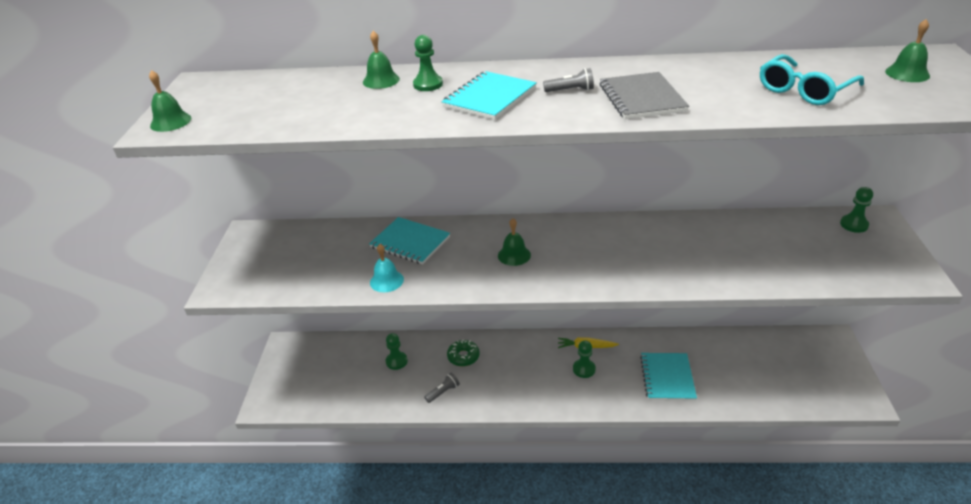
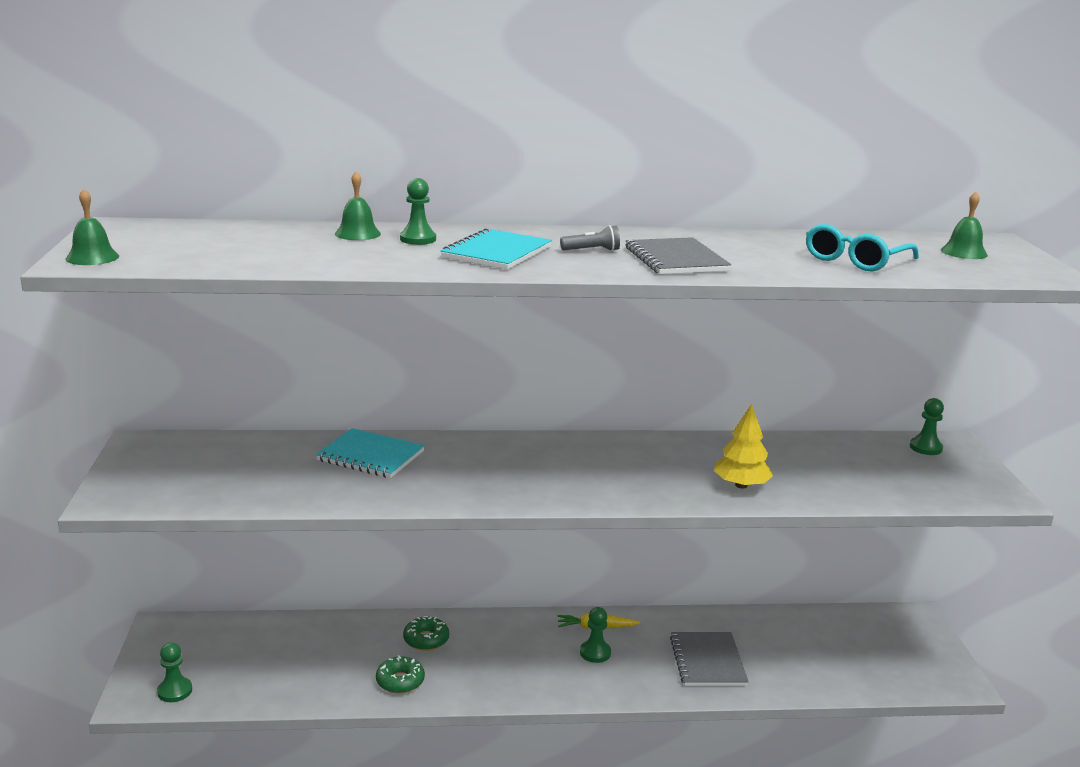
camera: 10 degrees left, 15 degrees down
(386, 281) = (344, 494): turquoise bell -> none
(396, 361) = (329, 646): green pawn -> green pawn (175, 691)
(443, 392) = (400, 681): grey flashlight -> green donut
(514, 255) = (511, 470): green bell -> none
(667, 377) = (708, 661): turquoise notebook -> grey notebook
(695, 267) = (741, 485): none -> yellow tree

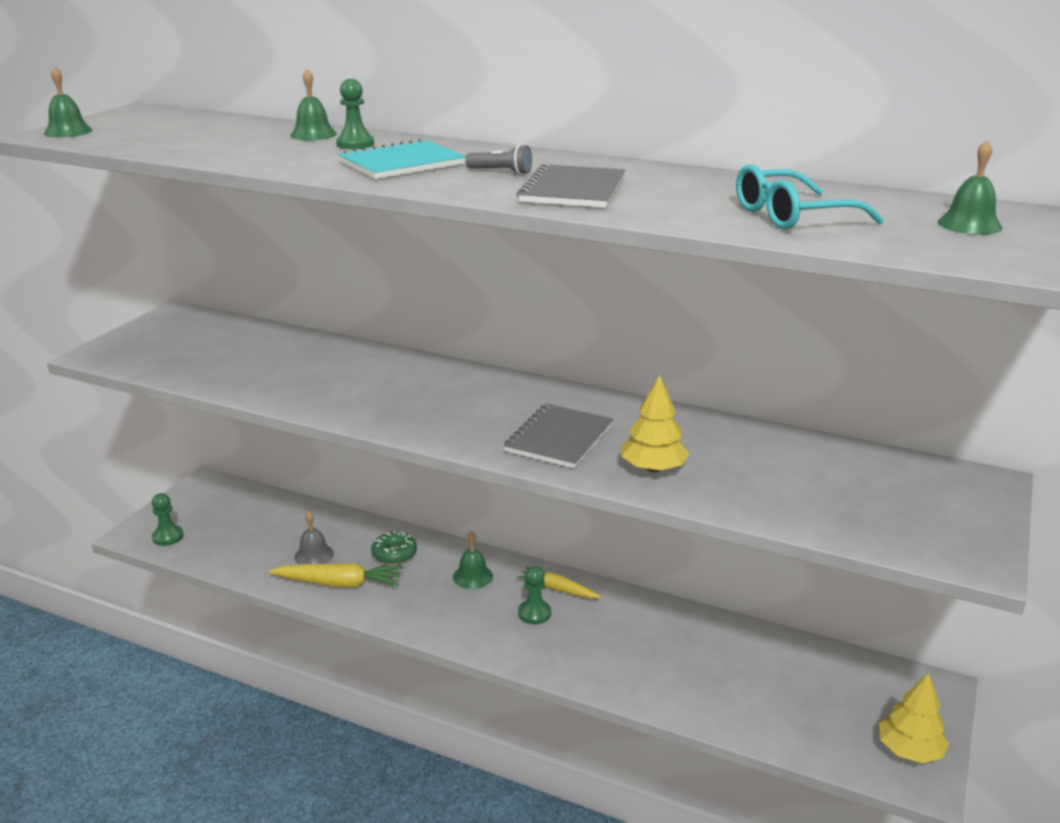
camera: 30 degrees right, 5 degrees up
(349, 663) = (314, 555): none -> grey bell
(370, 456) = (333, 361): turquoise notebook -> none
(400, 681) = (339, 584): green donut -> yellow carrot
(515, 638) = (473, 576): none -> green bell
(708, 661) = (640, 657): grey notebook -> grey notebook (559, 438)
(925, 448) = (939, 479): green pawn -> none
(937, 666) = (909, 750): none -> yellow tree

